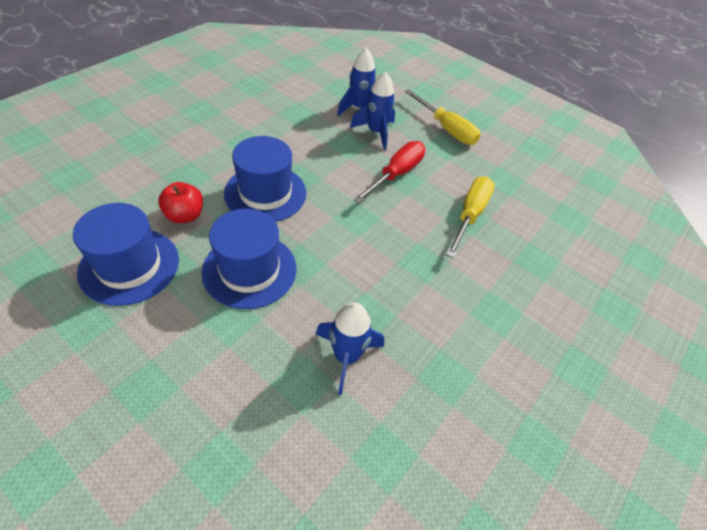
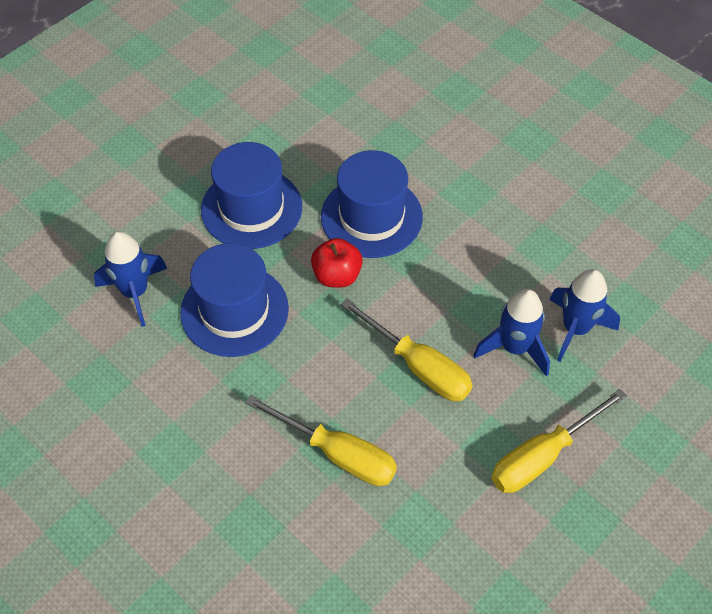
camera: 100 degrees right, 5 degrees up
(129, 266) = (262, 114): blue hat -> blue hat (234, 310)
(185, 215) = (332, 147): red apple -> red apple (337, 276)
(396, 174) = (419, 366): red screwdriver -> yellow screwdriver

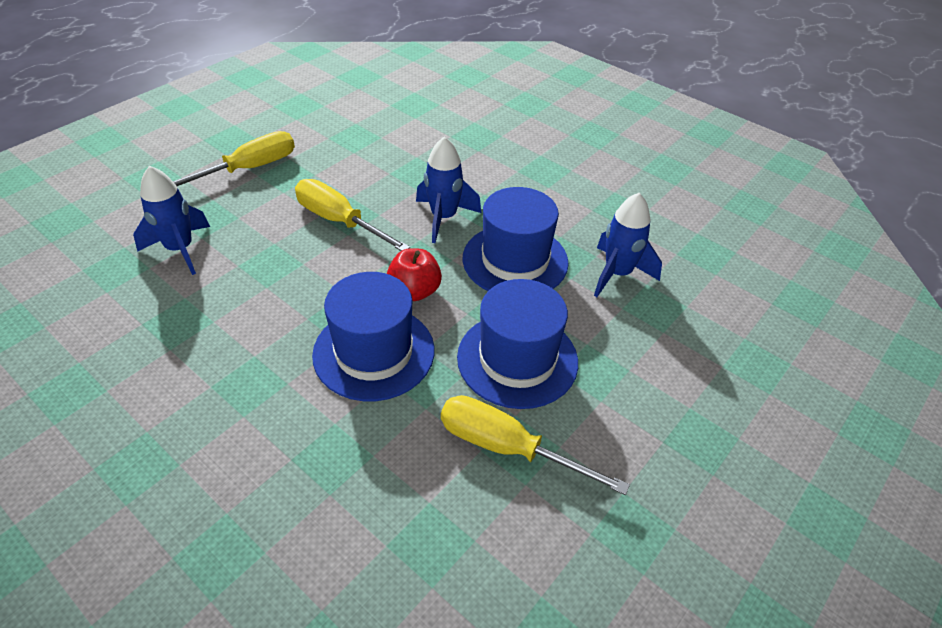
camera: 175 degrees right, 10 degrees down
(337, 454) = (413, 169): yellow screwdriver -> yellow screwdriver (507, 448)
(514, 348) = (246, 235): blue rocket -> blue rocket (443, 218)

